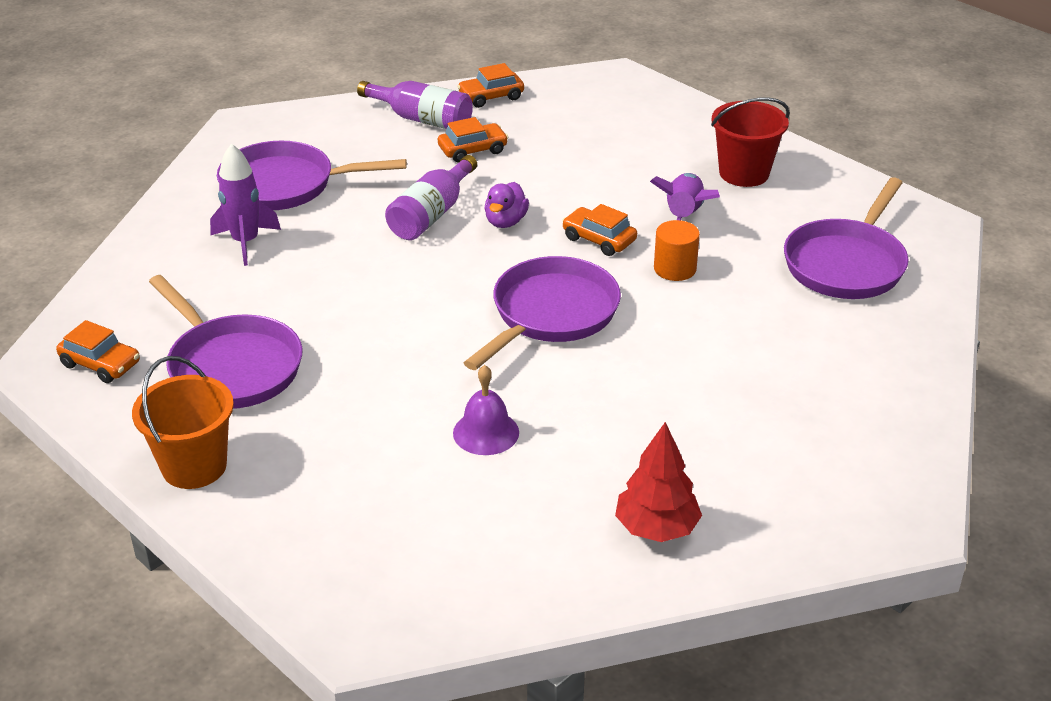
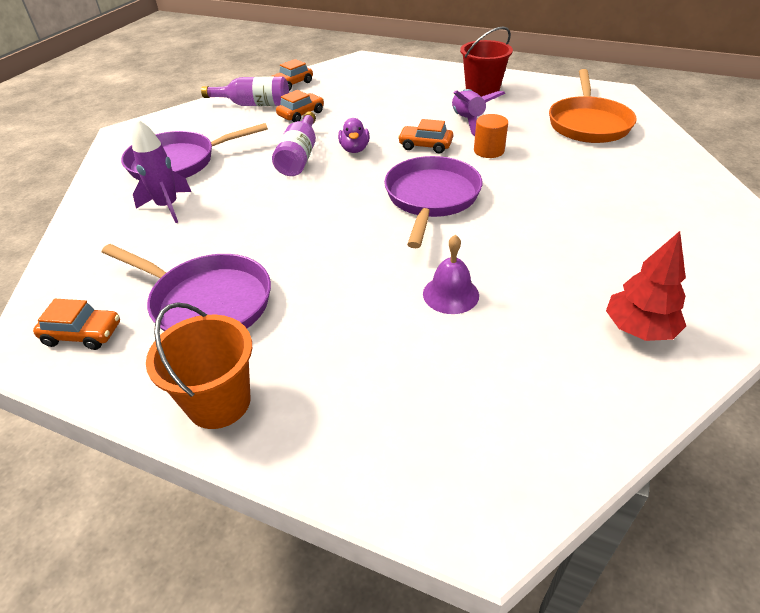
camera: 20 degrees left, 5 degrees up
(847, 263) = (588, 123): purple pan -> orange pan

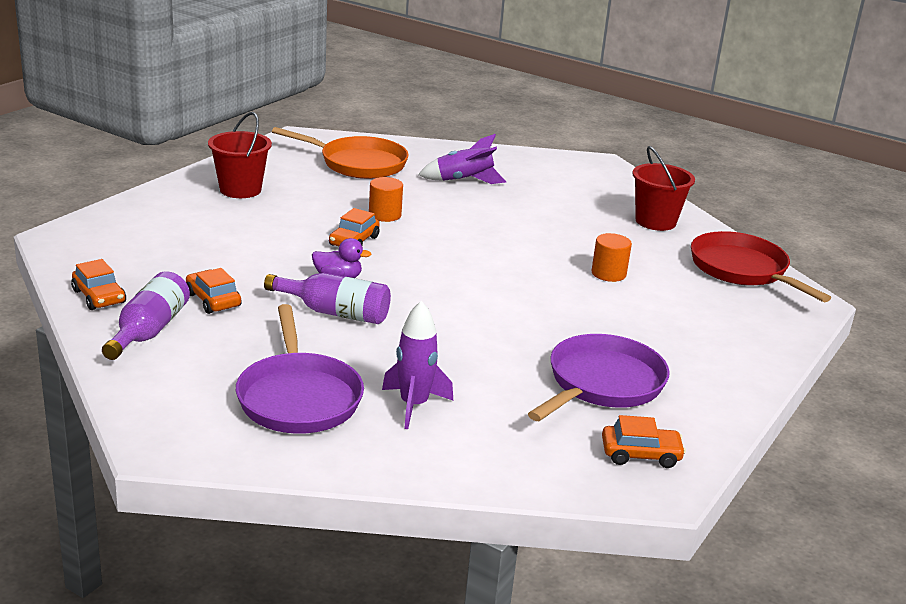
camera: 85 degrees left, 15 degrees down
(83, 334) = (640, 454): orange car -> orange car turned 75 degrees clockwise
(219, 402) = (725, 382): orange bucket -> none
(431, 198) = (463, 256): purple pan -> none
(450, 294) = (608, 273): purple bell -> orange cylinder
(468, 121) = (312, 211): purple rocket -> purple rocket (464, 180)
(543, 429) = (743, 270): none -> red pan
(638, 329) = (655, 221): red tree -> red bucket

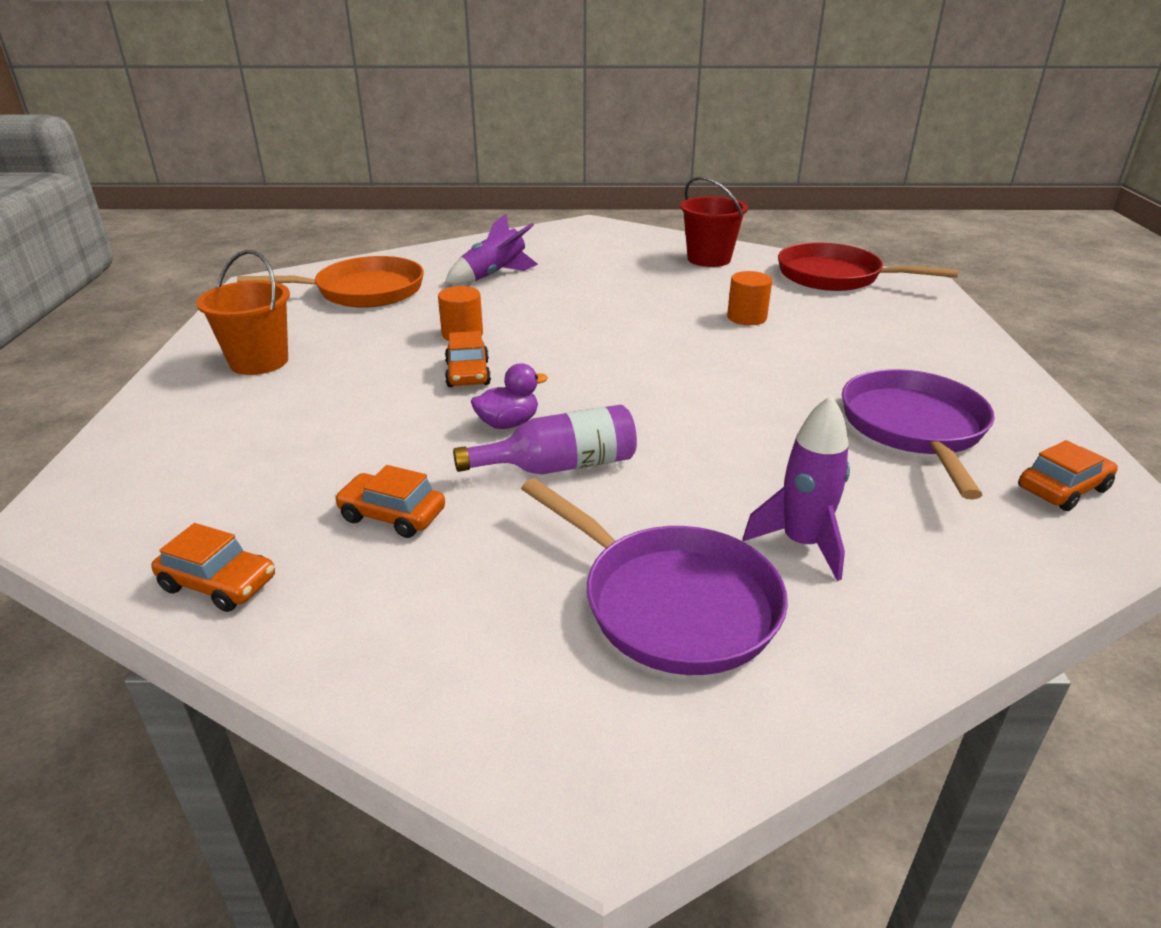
camera: 30 degrees left, 5 degrees up
(148, 331) = (355, 603): purple bottle -> none
(240, 190) = (259, 362): red bucket -> orange bucket

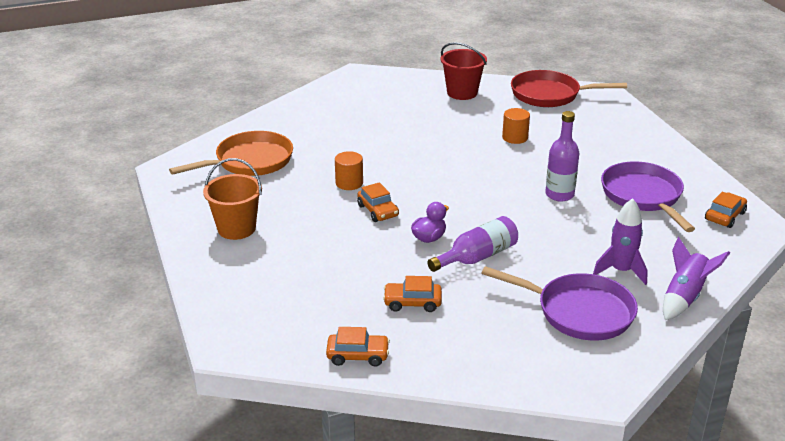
camera: 20 degrees left, 0 degrees up
(494, 275) = (328, 132): purple rocket -> purple rocket (684, 297)
(766, 401) = (559, 194): none -> purple bottle

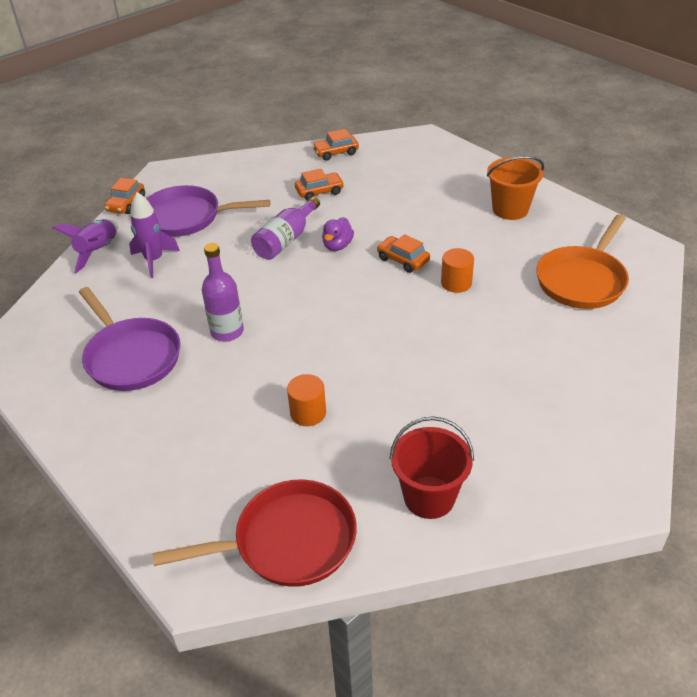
camera: 160 degrees right, 10 degrees up
(725, 216) = (40, 353): orange car -> orange car (126, 204)

